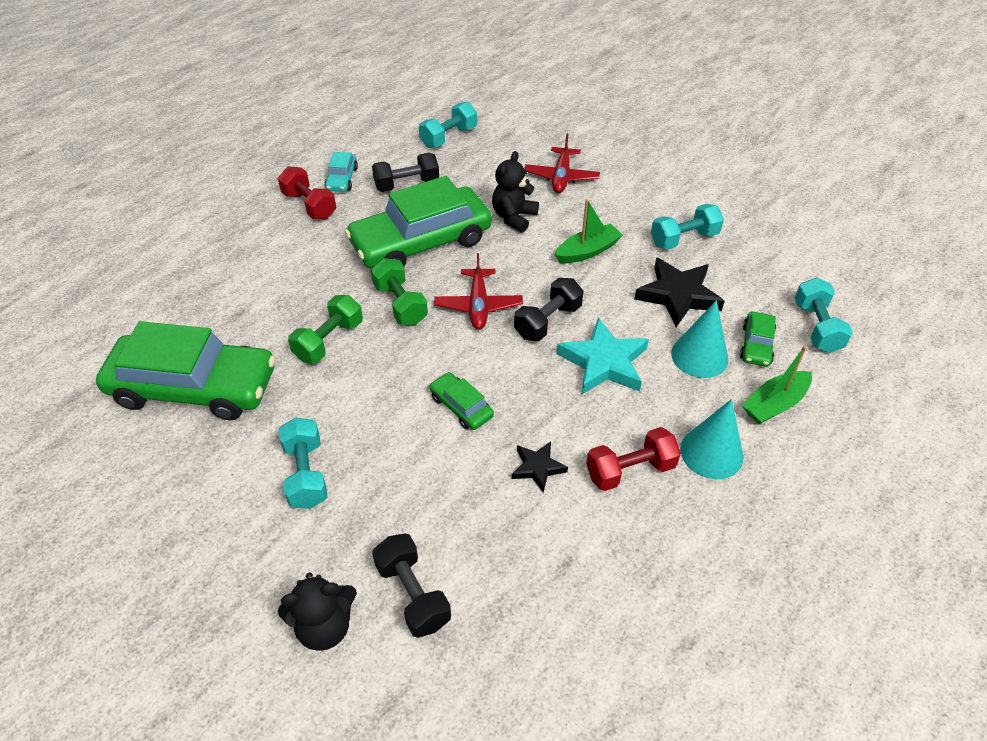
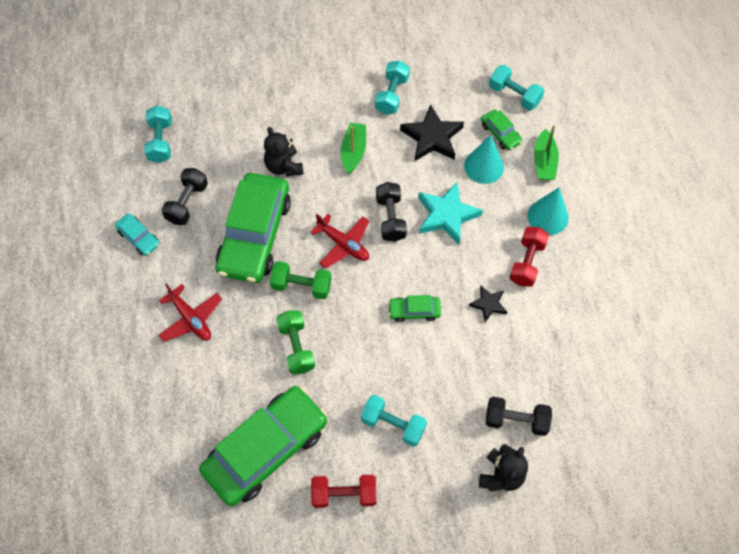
camera: 50 degrees left, 15 degrees up
(309, 205) = (148, 276): red dumbbell -> red dumbbell (344, 494)
(561, 177) = (272, 110): red plane -> red plane (191, 318)

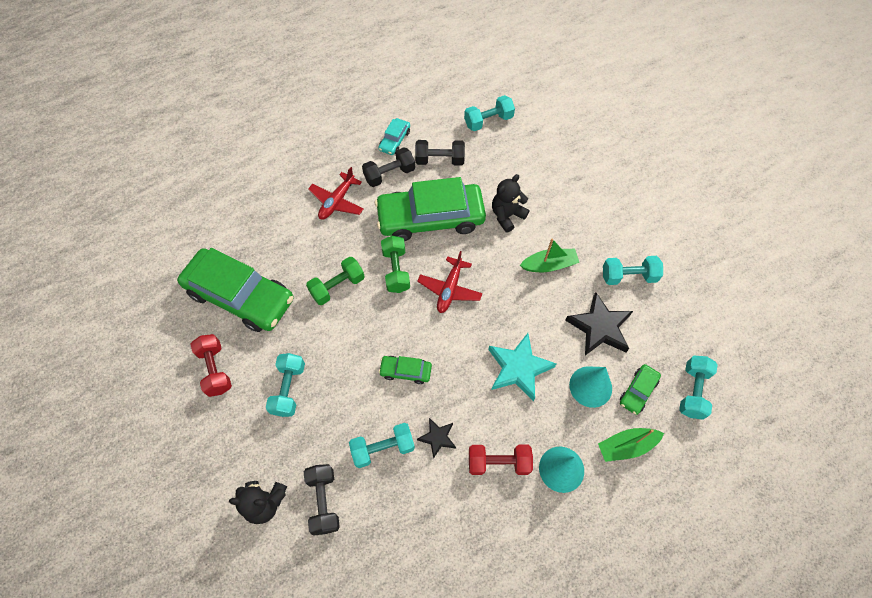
camera: 70 degrees right, 0 degrees up
(390, 218) = (493, 319): black dumbbell -> black dumbbell (389, 174)
(414, 311) = (405, 371): green car -> green car turned 60 degrees counterclockwise
(483, 354) = (383, 448): none -> turquoise dumbbell

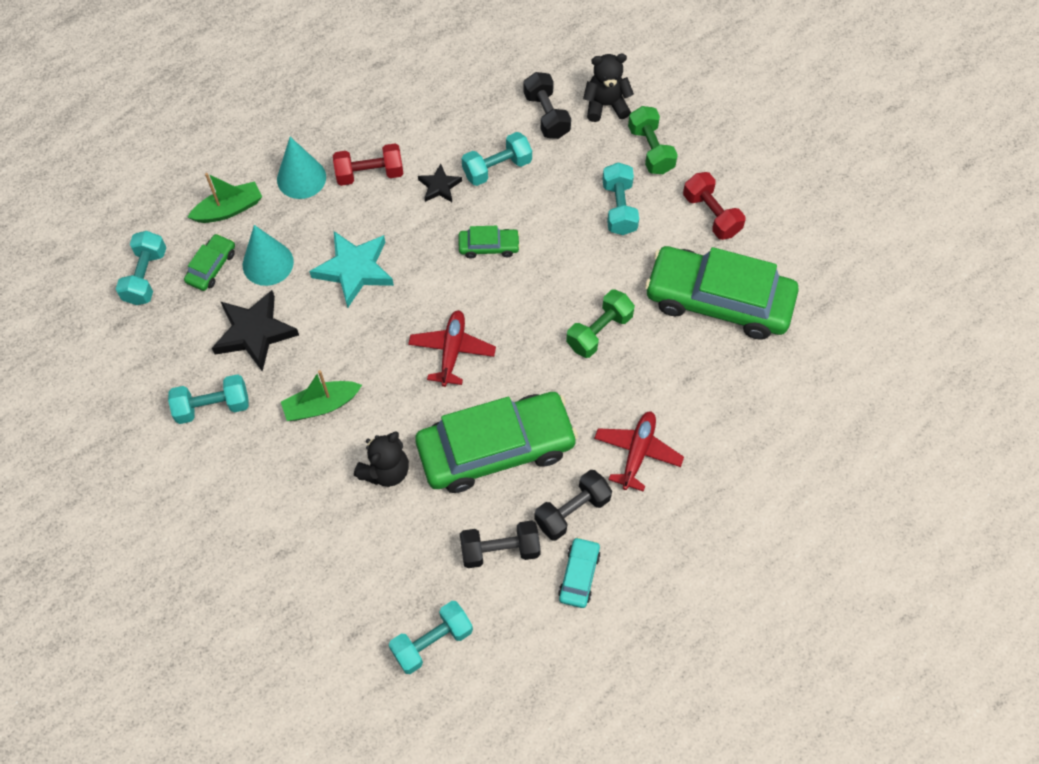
camera: 170 degrees right, 0 degrees up
(396, 270) = (528, 365): green dumbbell -> green dumbbell (650, 150)

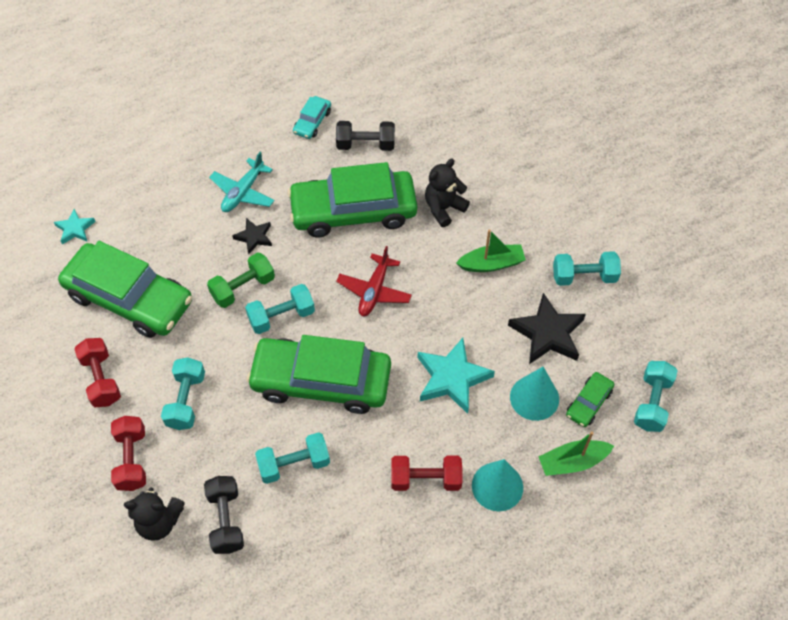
camera: 170 degrees left, 5 degrees down
(432, 641) = (425, 99): turquoise dumbbell -> turquoise dumbbell (281, 316)
(439, 186) = (356, 453): black star -> black star (254, 237)
(489, 246) = (321, 381): green car -> green car, size x2.33
(572, 511) = (305, 161): black dumbbell -> none
(637, 452) = (243, 192): red plane -> turquoise plane
(650, 150) = (132, 459): green dumbbell -> red dumbbell
(817, 371) = (75, 229): none -> turquoise star

